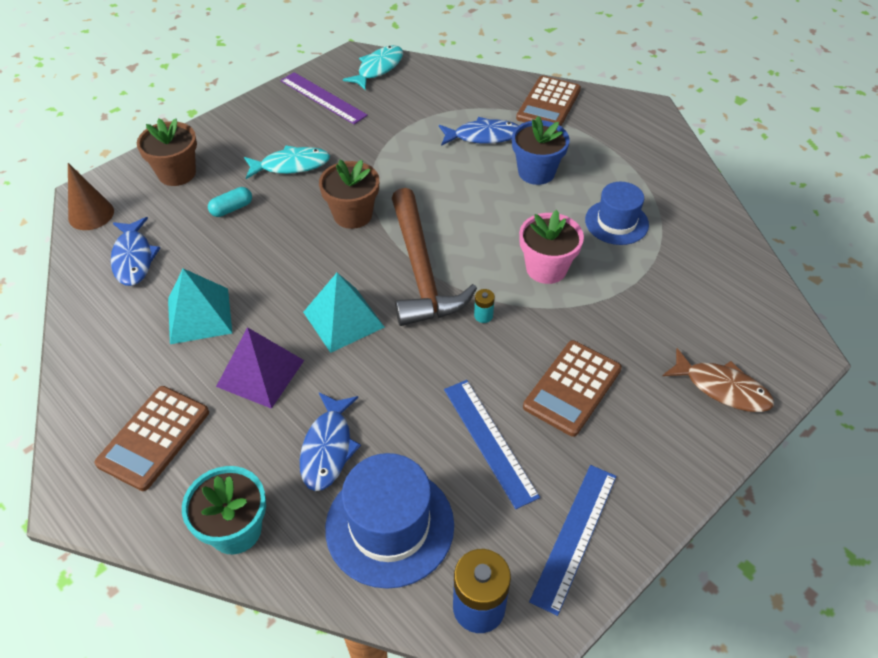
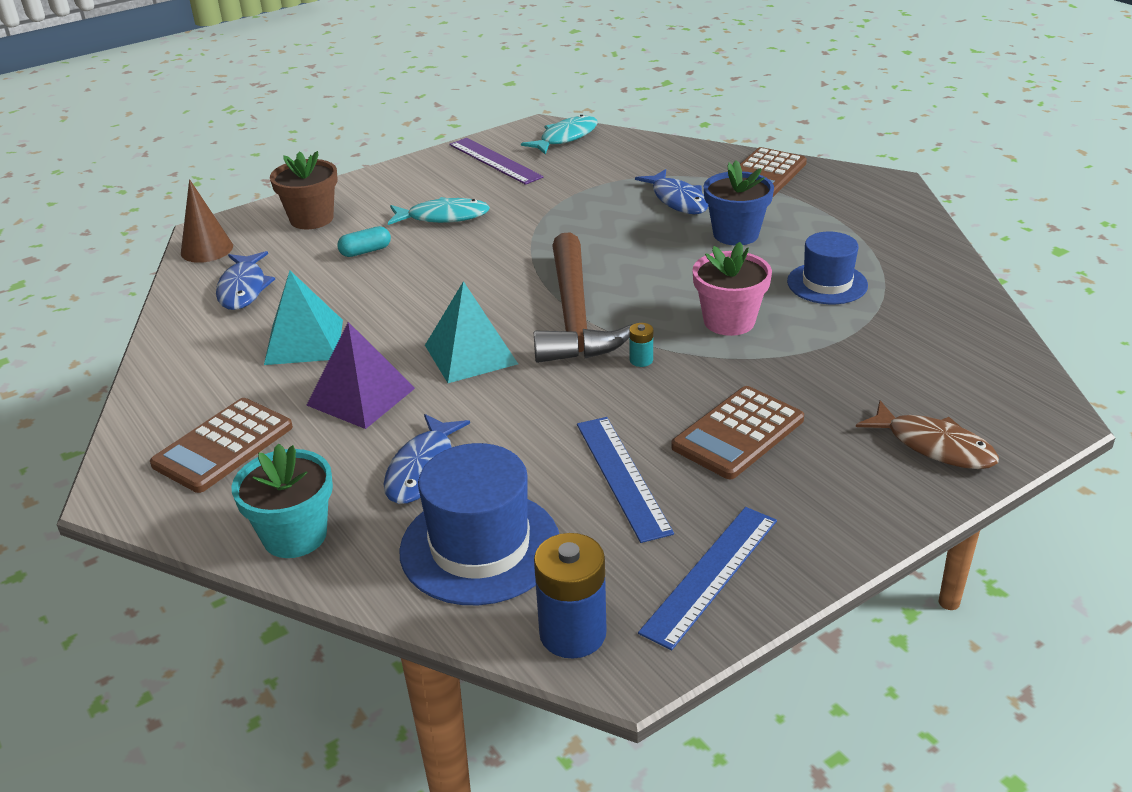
camera: 10 degrees right, 15 degrees down
(352, 215) = (504, 263): brown flower pot -> none
(483, 136) = (677, 200): blue fish -> blue fish turned 60 degrees clockwise

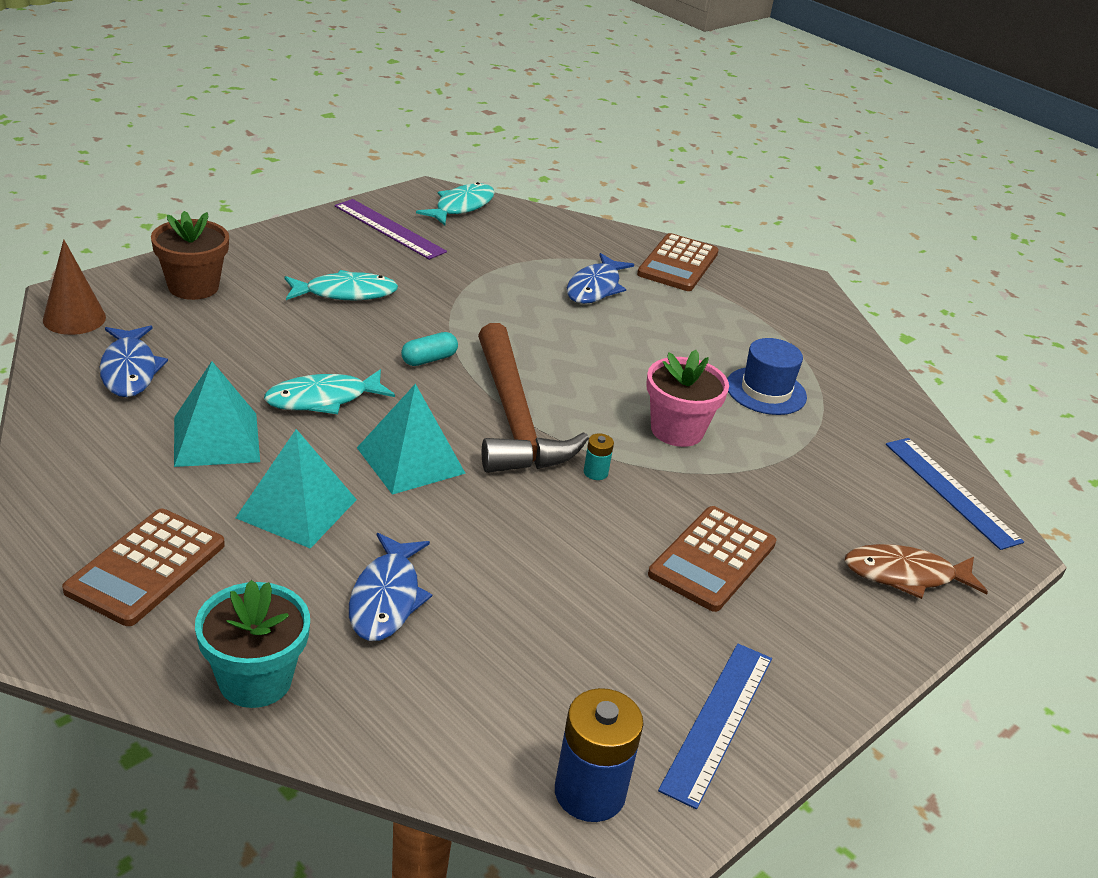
camera: 15 degrees left, 0 degrees up
(361, 396) = (297, 508): purple pyramid -> turquoise pyramid
(365, 251) = (265, 330): turquoise capsule -> turquoise capsule (429, 359)
(404, 306) = (323, 399): none -> turquoise fish
(480, 547) = (469, 691): blue hat -> none
(622, 476) = (604, 608): blue ruler -> blue ruler (951, 492)
(677, 200) = (595, 288): blue fish -> blue fish turned 60 degrees clockwise
(736, 234) = (663, 330): blue flower pot -> none
(934, 446) = (905, 575): brown fish -> brown fish turned 150 degrees clockwise

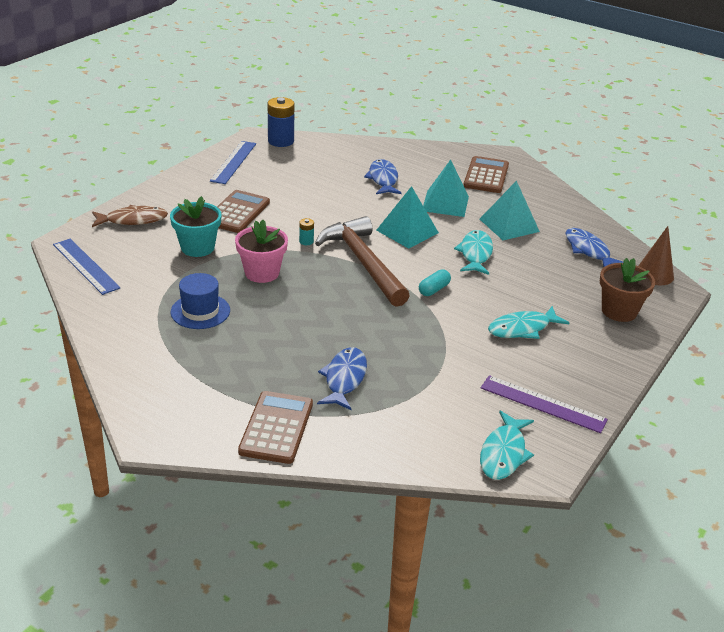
camera: 170 degrees right, 0 degrees up
(255, 680) = (415, 152): turquoise flower pot -> turquoise flower pot (197, 247)
(323, 399) = (475, 254): turquoise fish -> turquoise fish turned 45 degrees counterclockwise

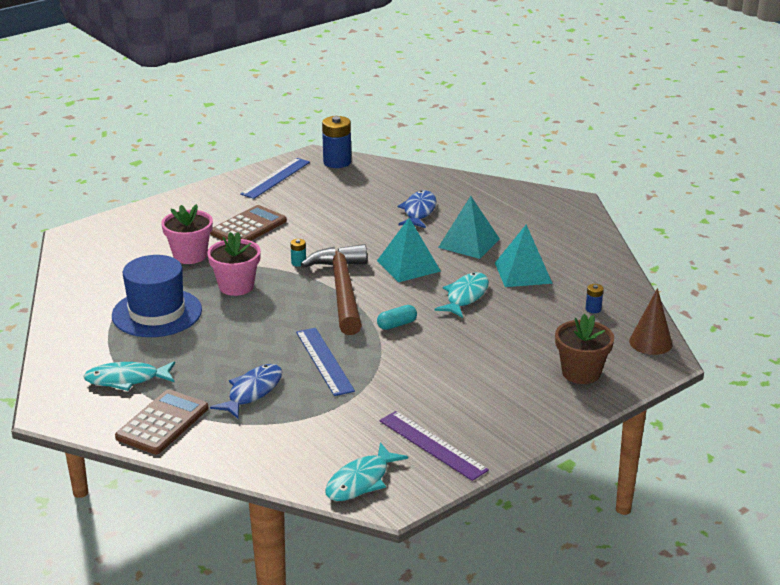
camera: 20 degrees right, 5 degrees down
(85, 266) = (78, 259): blue ruler -> blue ruler (324, 361)
(133, 220) = (145, 223): brown fish -> none
(197, 247) = (190, 255): turquoise flower pot -> pink flower pot
(200, 311) = (157, 313): blue hat -> blue hat, size x1.53
(486, 175) = (534, 220): brown calculator -> none
(522, 329) = (463, 374): turquoise fish -> turquoise fish (126, 379)
(588, 250) = (593, 309): blue fish -> blue battery

